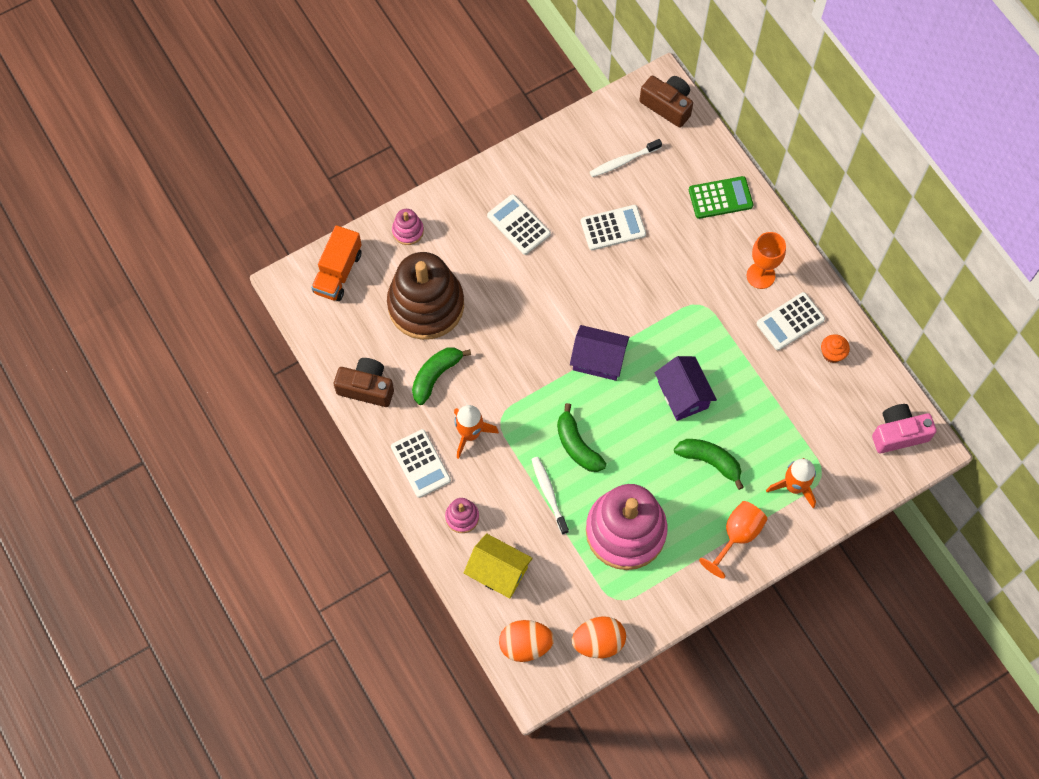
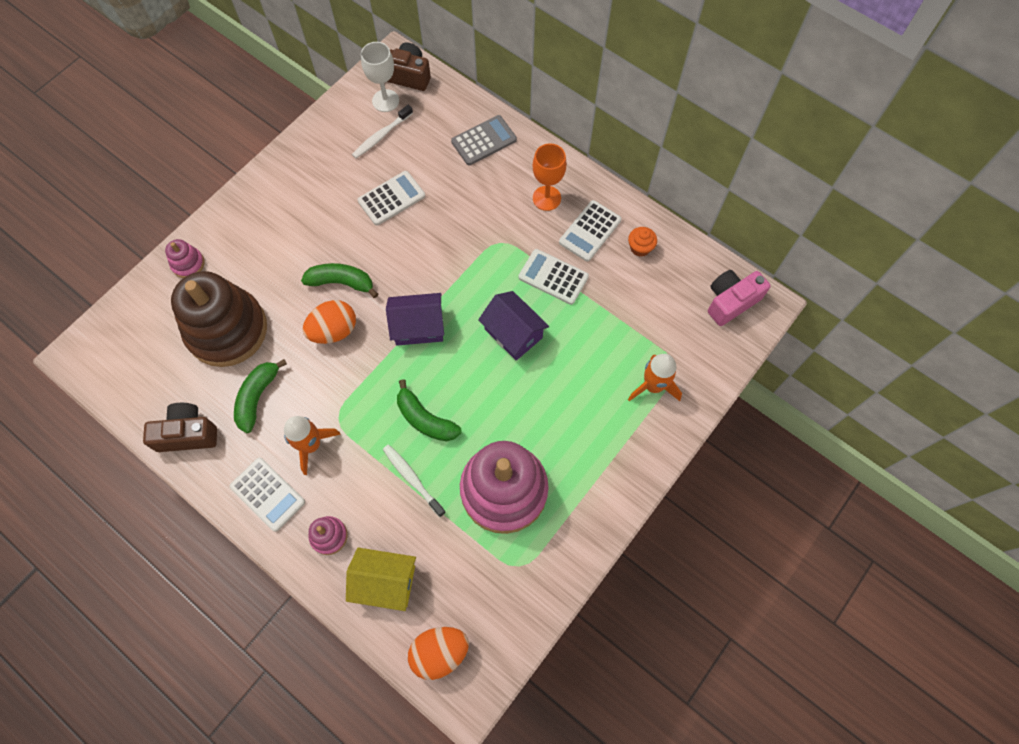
camera: 20 degrees left, 0 degrees up
(338, 272) = (126, 327): orange truck -> none
(518, 225) = (298, 224): white calculator -> white calculator (553, 277)
(598, 642) = (516, 620): orange egg -> orange egg (334, 331)
(639, 126) = (385, 101): none -> white goblet
(709, 461) = (562, 389): green banana -> green banana (341, 282)
(720, 198) = (484, 141): green calculator -> grey calculator
(737, 536) = (616, 455): orange goblet -> none

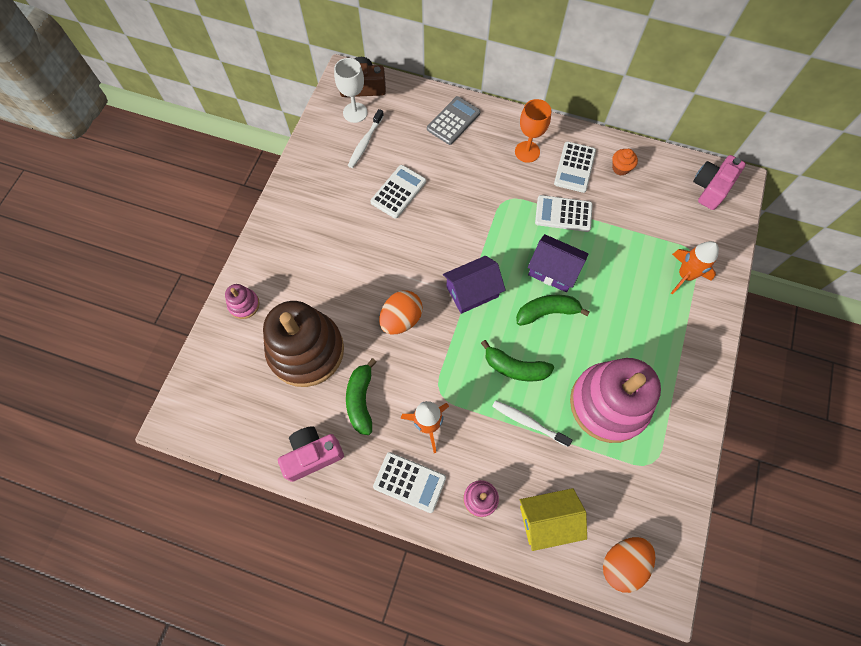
camera: 20 degrees left, 0 degrees up
(187, 434) = (312, 455): brown camera -> pink camera
(341, 282) = (388, 276): green banana -> green banana (547, 312)

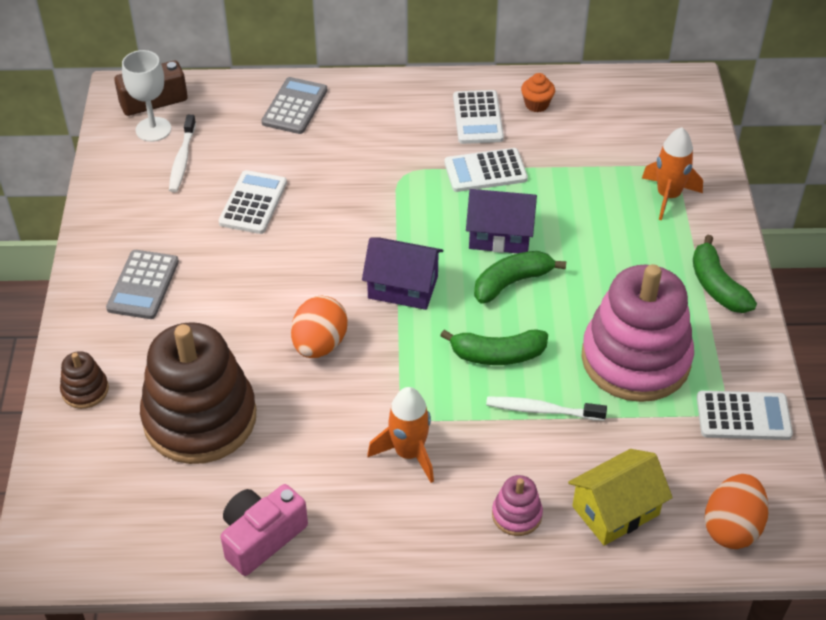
camera: 20 degrees left, 20 degrees down
(244, 305) = (85, 390): pink stacking toy -> brown stacking toy
(306, 235) = (143, 285): none -> grey calculator
(361, 400) = (303, 453): green banana -> green banana (717, 286)
(409, 482) = (412, 526): white calculator -> white calculator (743, 416)
(472, 291) = (403, 287): purple house -> purple house turned 60 degrees clockwise
(527, 152) = (408, 116): orange goblet -> none
(711, 188) = (658, 97): pink camera -> none

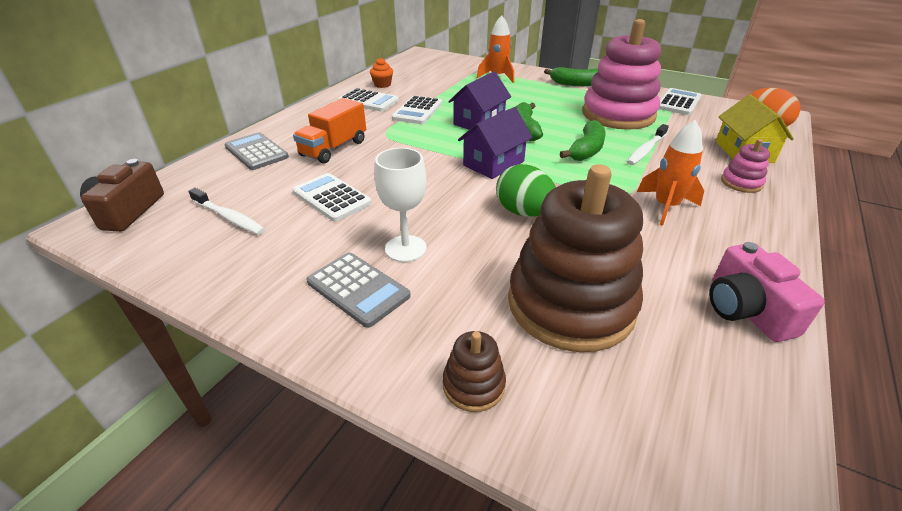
camera: 60 degrees left, 10 degrees down
(153, 129) = (166, 222): white goblet -> white goblet (405, 248)
(319, 344) = (524, 212): orange egg -> green egg
(342, 154) = (334, 148): none -> orange truck

